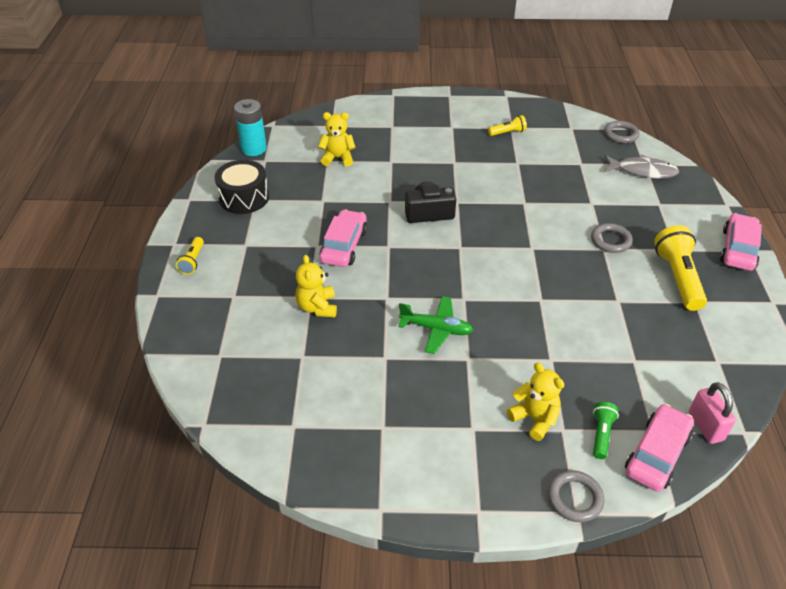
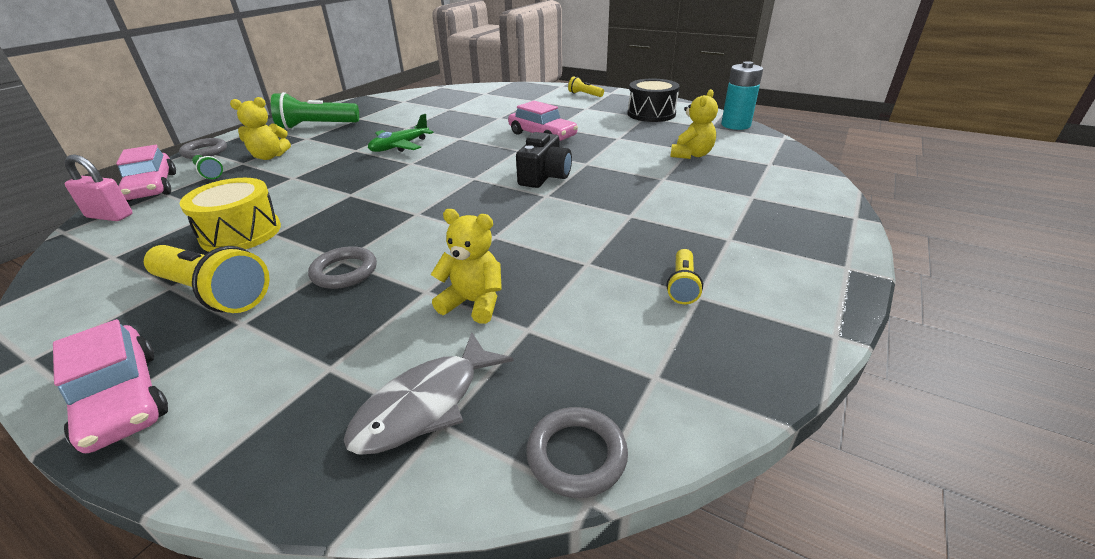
camera: 120 degrees right, 10 degrees down
(317, 307) = (485, 118): yellow teddy bear -> yellow teddy bear (473, 303)
(435, 451) = (316, 126): none -> green flashlight
(634, 318) = (241, 233): none -> yellow drum

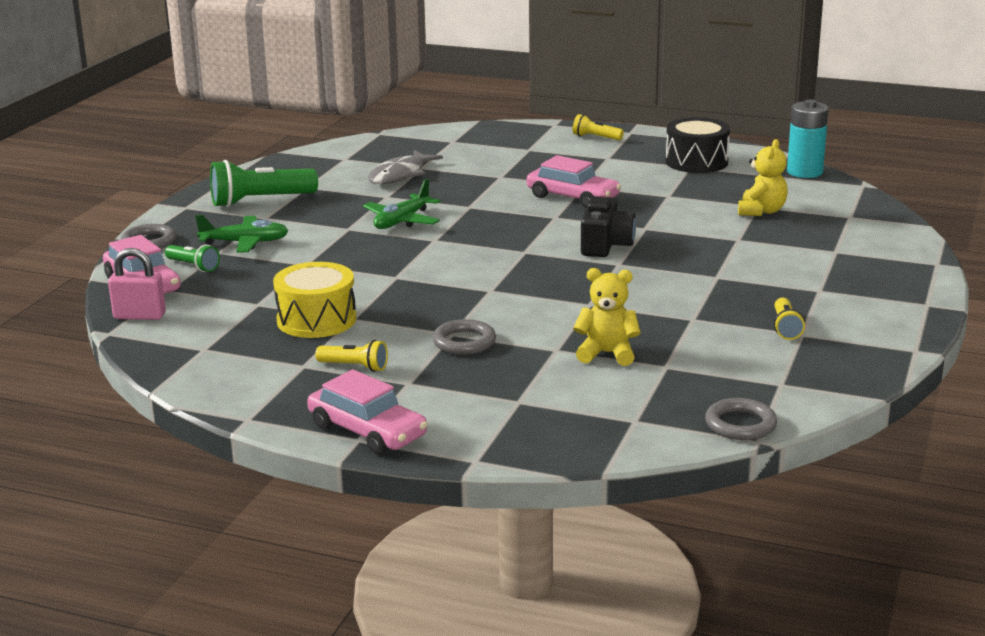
camera: 10 degrees left, 10 degrees down
(213, 294) = (355, 367): yellow flashlight -> yellow flashlight, size x0.53
(269, 156) = (245, 243): yellow teddy bear -> green plane
(425, 404) = (614, 412): grey fish -> grey fish (400, 175)

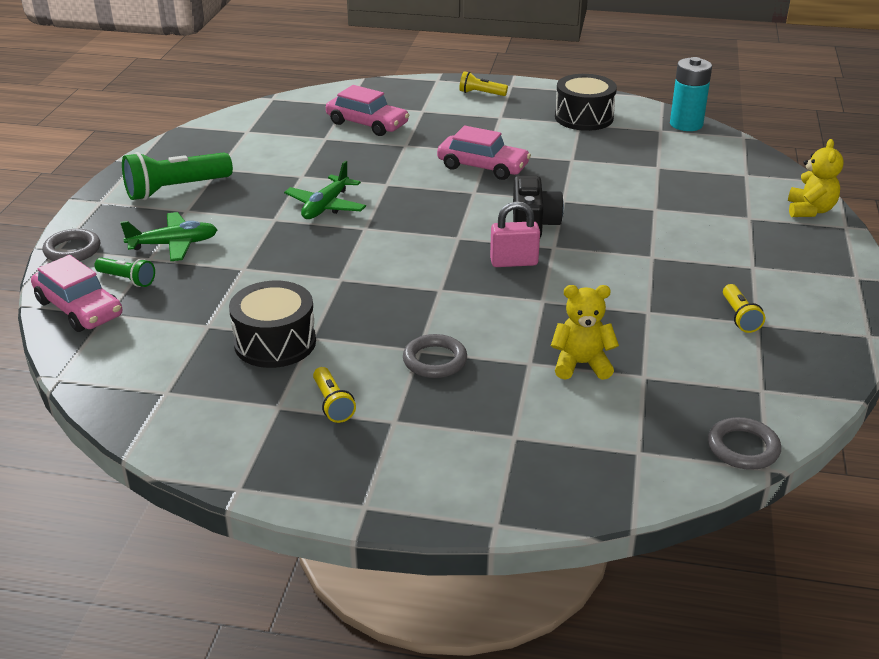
camera: 10 degrees left, 10 degrees up
(139, 316) = (85, 352): pink padlock -> pink padlock (514, 262)
(316, 320) = (275, 342): yellow drum -> black drum
(355, 367) = (332, 404): yellow flashlight -> yellow flashlight turned 60 degrees clockwise
(367, 431) = (371, 493): pink car -> pink car (367, 124)
(400, 175) = (307, 148): grey fish -> none
(761, 211) = (664, 173): yellow teddy bear -> yellow teddy bear (810, 210)

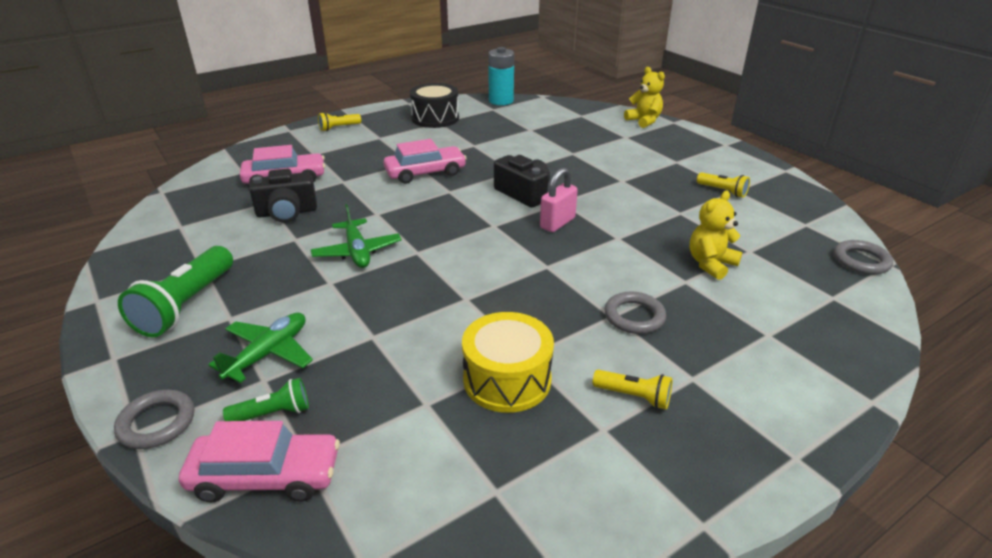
camera: 45 degrees left, 0 degrees up
(275, 342) = (507, 379): black drum -> yellow drum
(327, 153) = (287, 212): none -> black camera

